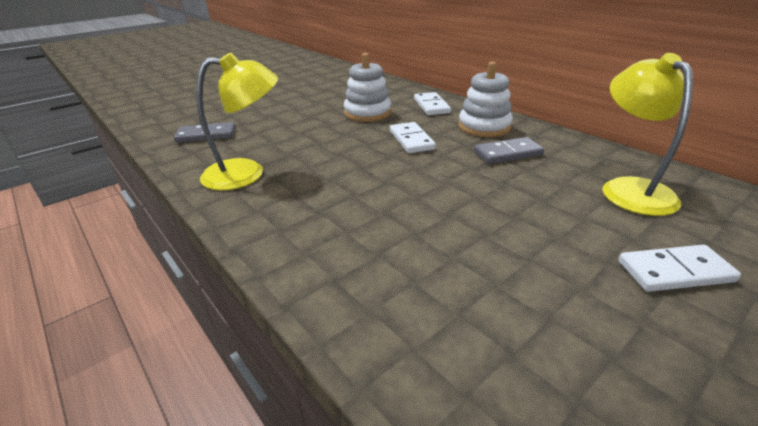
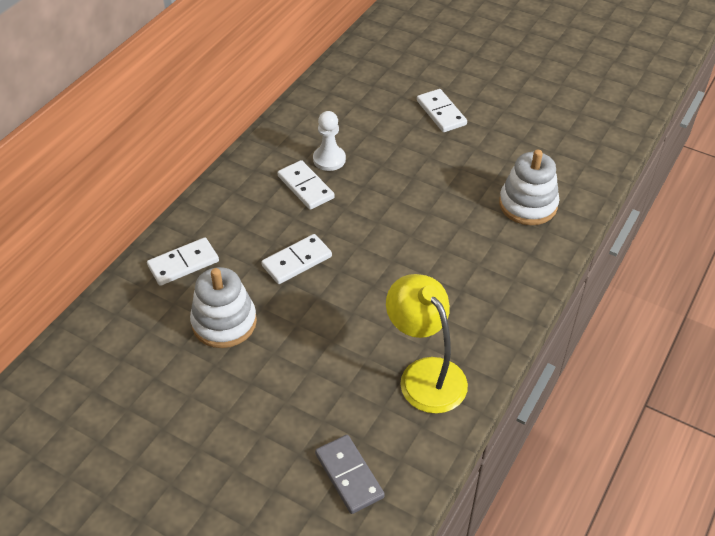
camera: 110 degrees left, 15 degrees up
(484, 127) = (243, 209): white stacking toy -> white stacking toy (528, 205)
(507, 153) = (306, 187): grey domino -> white domino
(551, 170) = (329, 159): none -> white pawn
(629, 189) = (346, 120): yellow lamp -> none

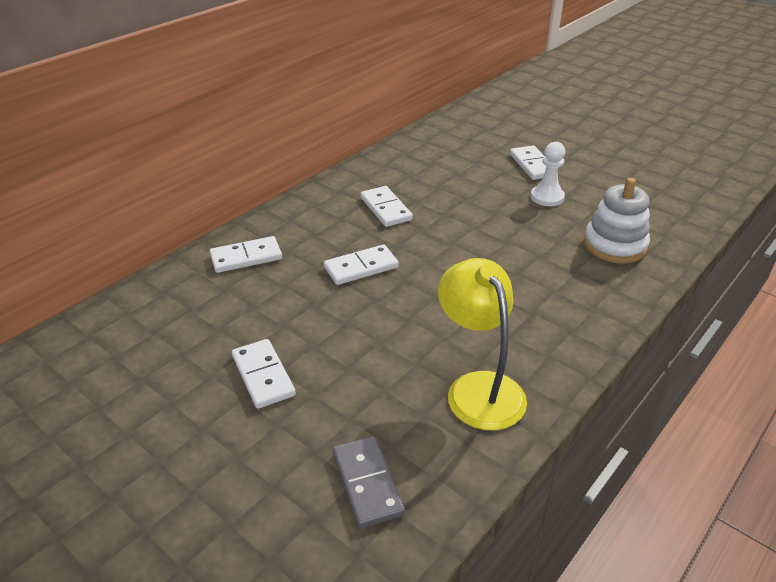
camera: 10 degrees right, 10 degrees down
(224, 322) = (270, 312): white stacking toy -> none
(236, 389) = (263, 376): none -> white domino
(329, 159) = (414, 190): white pawn -> white pawn (547, 197)

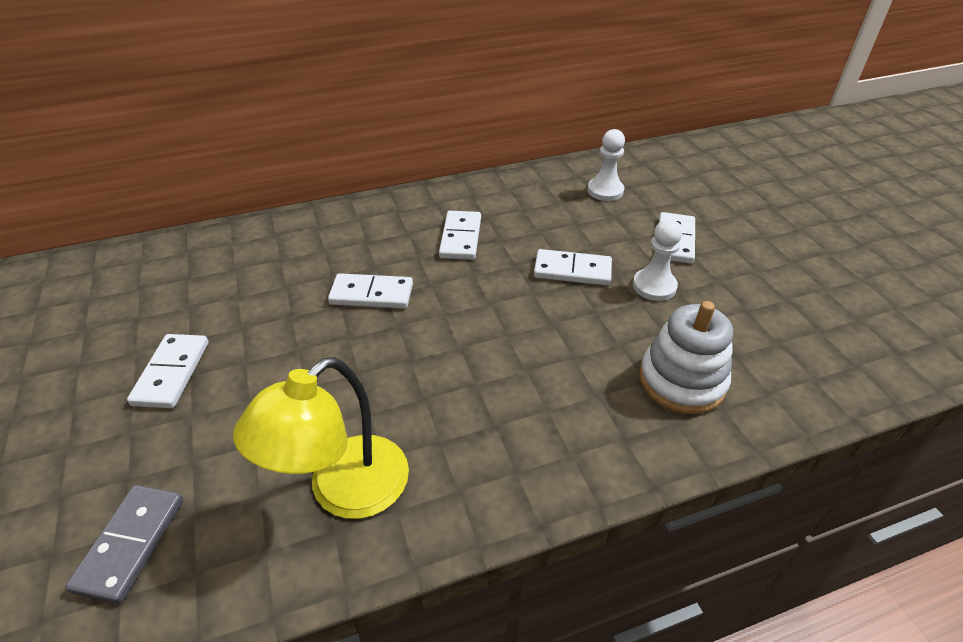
camera: 30 degrees right, 5 degrees up
(246, 257) = (284, 243): white domino -> white domino (572, 270)
(456, 146) = (605, 191): none -> white pawn
(478, 388) = (344, 491): yellow lamp -> yellow lamp turned 150 degrees counterclockwise

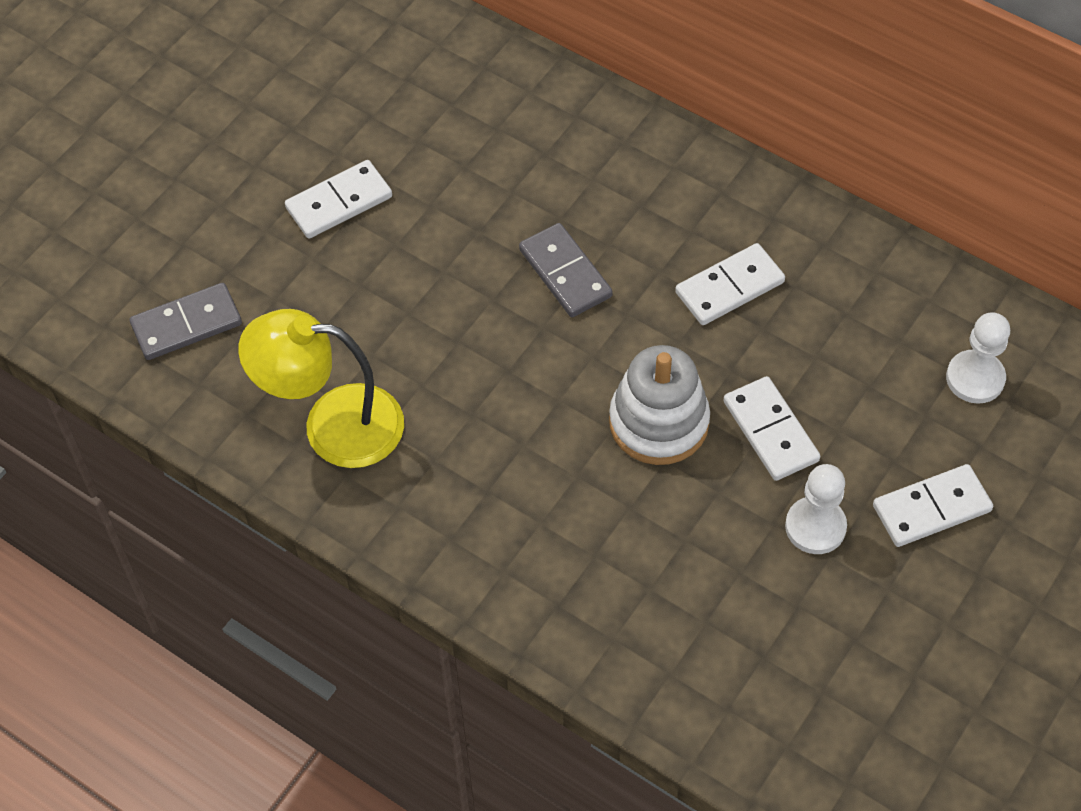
camera: 55 degrees right, 15 degrees up
(372, 294) = (565, 273): white domino -> grey domino
(682, 381) = (677, 621): white stacking toy -> white stacking toy (658, 422)

